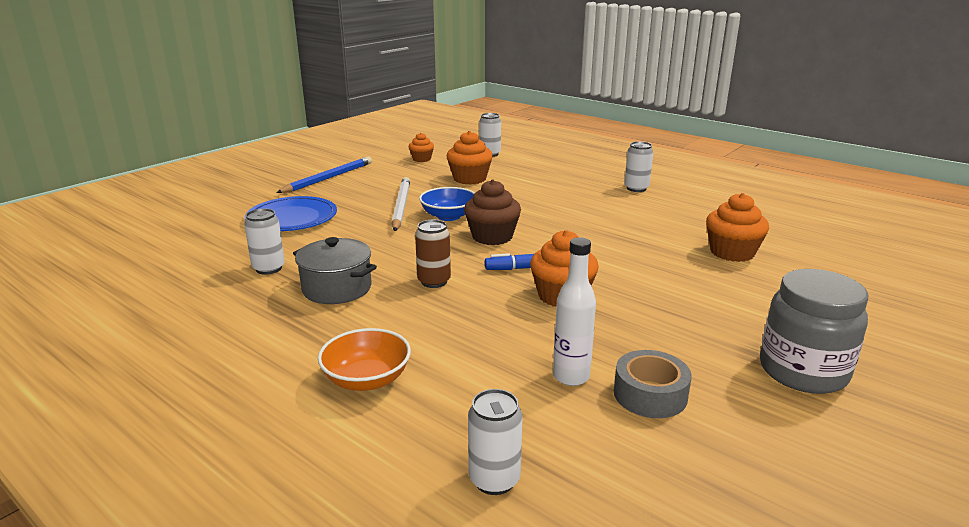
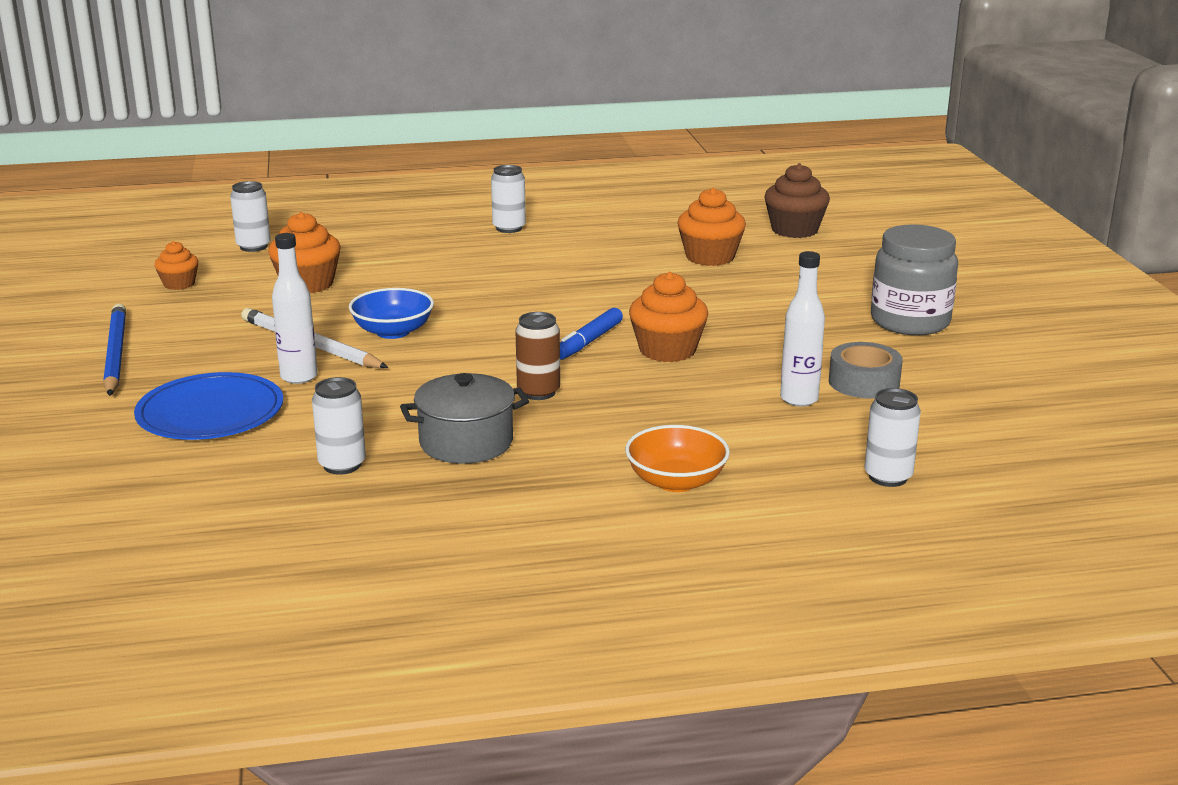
camera: 50 degrees left, 0 degrees up
(359, 219) = (299, 377): none -> white bottle
(492, 237) = (488, 331): brown cupcake -> brown cupcake (794, 230)

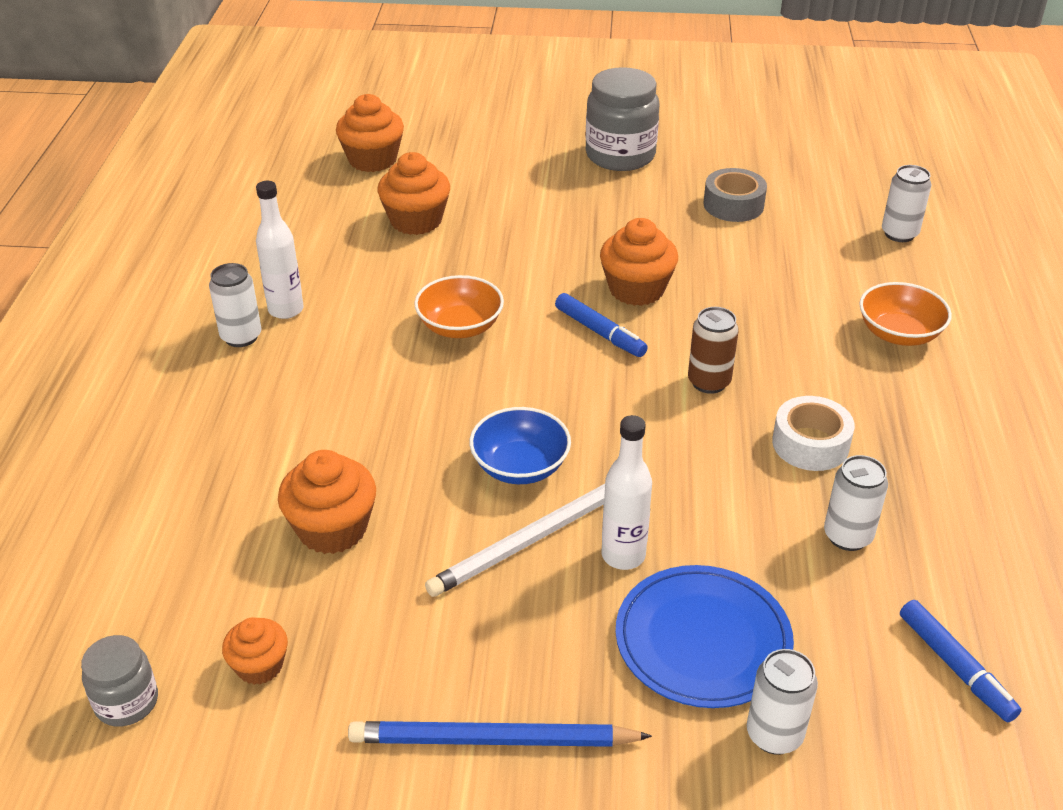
camera: 75 degrees left, 15 degrees up
(150, 258) = (127, 702): none -> grey jar
(186, 518) = (955, 667): none -> blue marker
(253, 246) = (153, 576): white can -> white can (774, 735)
(466, 443) = (810, 444): grey pot -> white tape
(564, 291) = (460, 326): none -> orange bowl
(794, 230) = (372, 160): brown cupcake -> orange cupcake
(799, 399) = (758, 242): white bottle -> white bottle (286, 310)

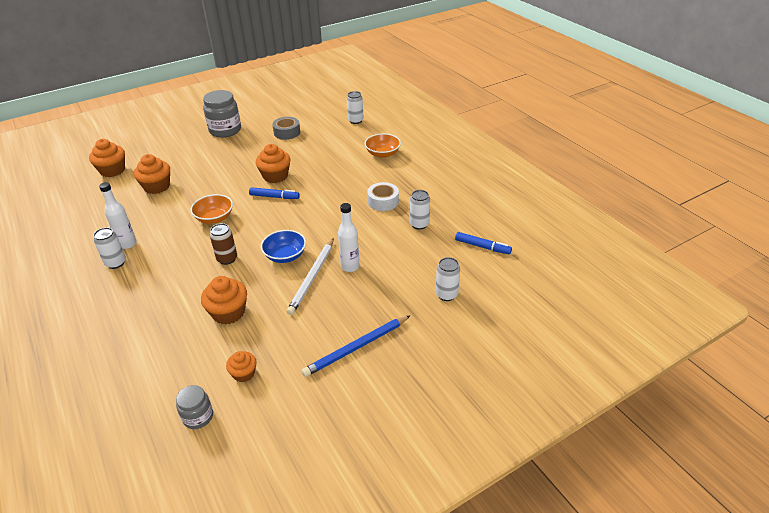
camera: 35 degrees left, 0 degrees up
(703, 640) = (400, 279): blue plate -> none
(709, 382) = (330, 196): brown can -> brown can (227, 259)

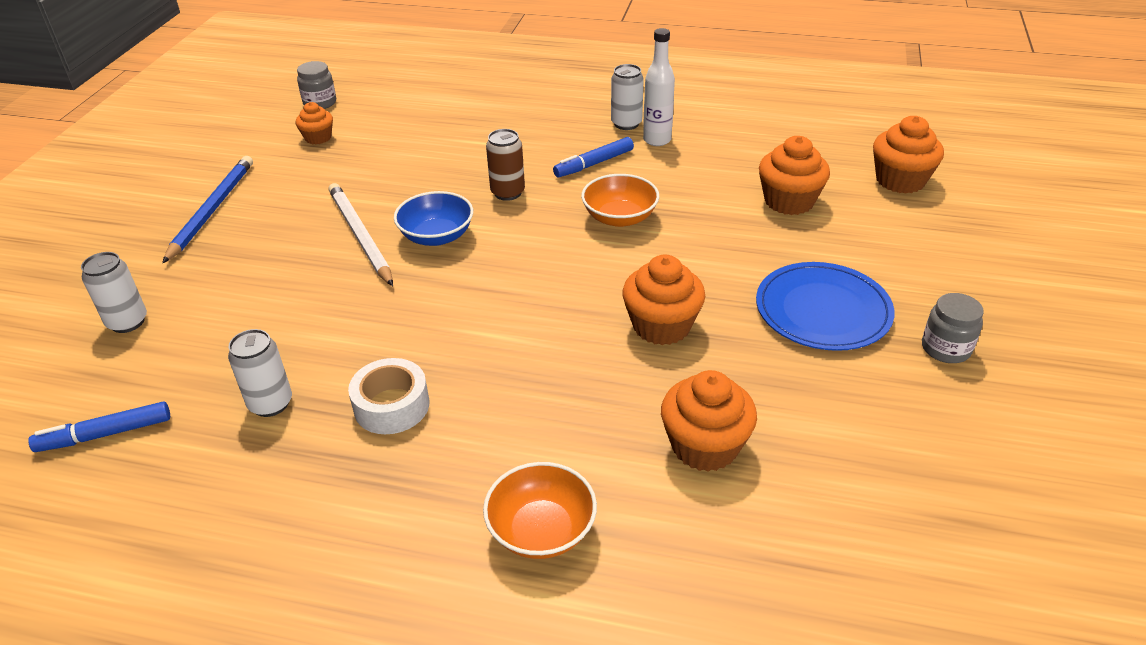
camera: 135 degrees right, 0 degrees up
(225, 130) = (945, 348): grey jar -> grey jar, size x0.55
(228, 312) = (412, 159): orange cupcake -> orange cupcake (704, 446)
(229, 154) = (823, 310): none -> blue plate
(274, 197) = (595, 294): blue marker -> blue marker (594, 164)
(287, 132) = (835, 433): grey tape -> none
(350, 266) = (322, 275): white bottle -> none
(355, 121) = (768, 602): white can -> none

